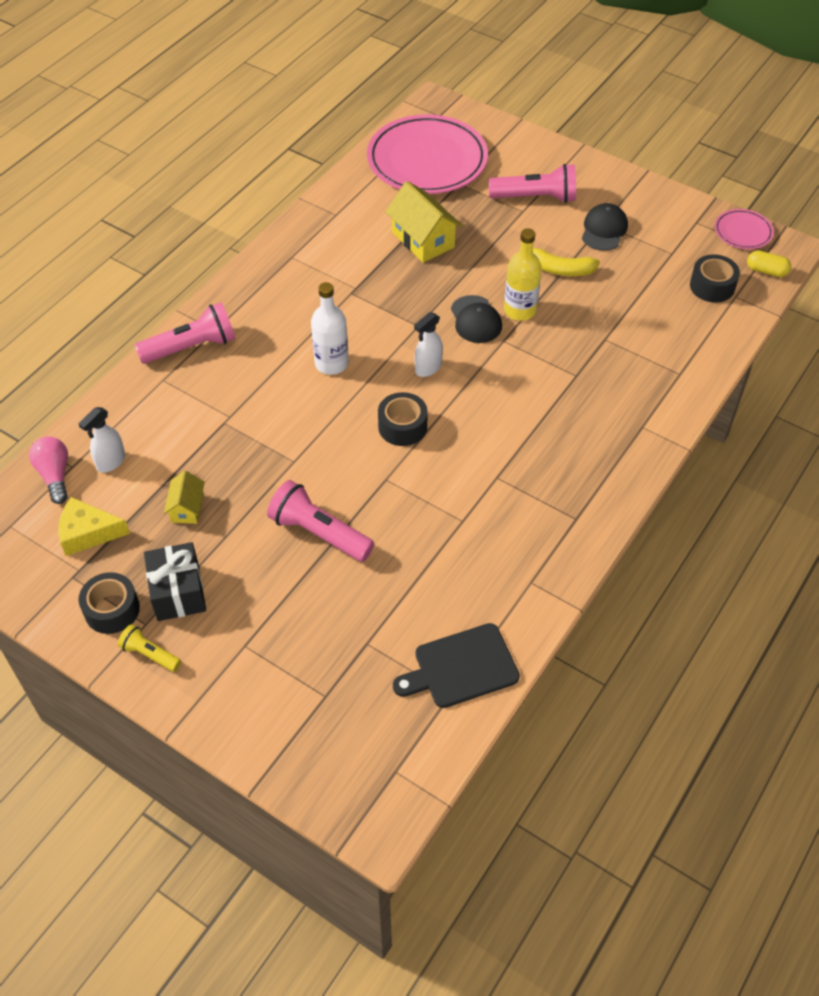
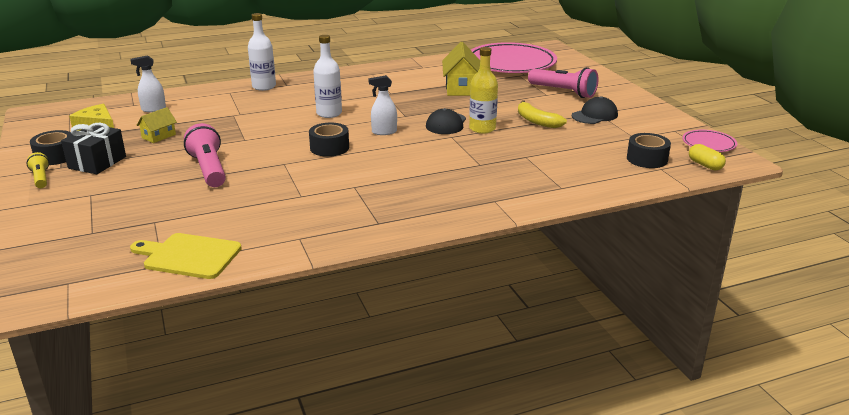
camera: 35 degrees right, 25 degrees down
(55, 475) = (120, 105): pink light bulb -> none
(192, 347) = (264, 87): pink flashlight -> white bottle
(461, 667) = (189, 256): black cutting board -> yellow cutting board

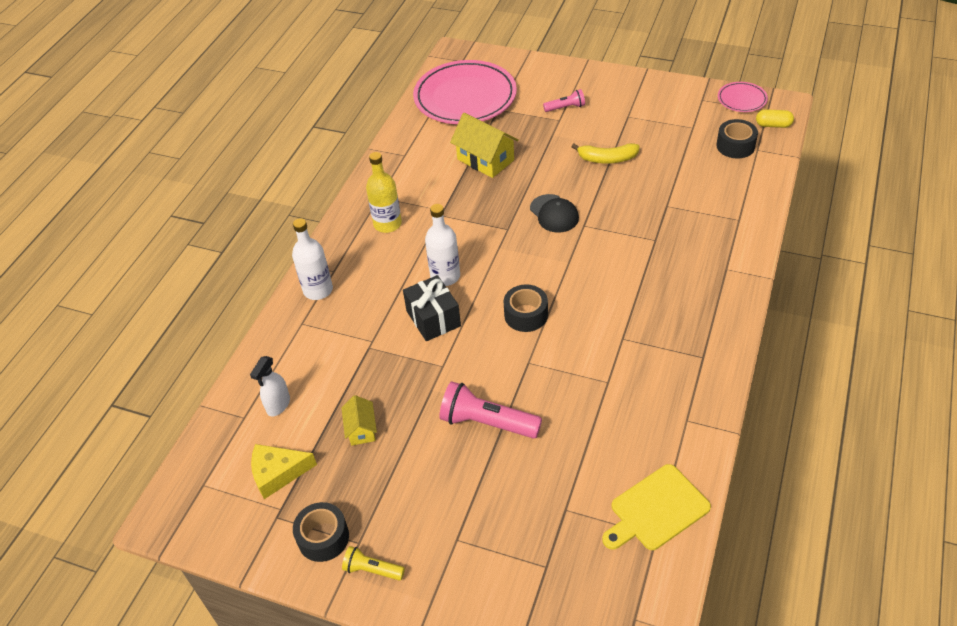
camera: 45 degrees left, 20 degrees up
(97, 162) = (379, 506): black gift -> black gift (433, 318)
(384, 132) = (529, 261): white spray bottle -> none
(482, 128) = (587, 198): yellow bottle -> yellow bottle (387, 224)
(563, 92) = (565, 107): pink flashlight -> pink flashlight, size x0.55
(594, 115) = (631, 121): black cap -> none

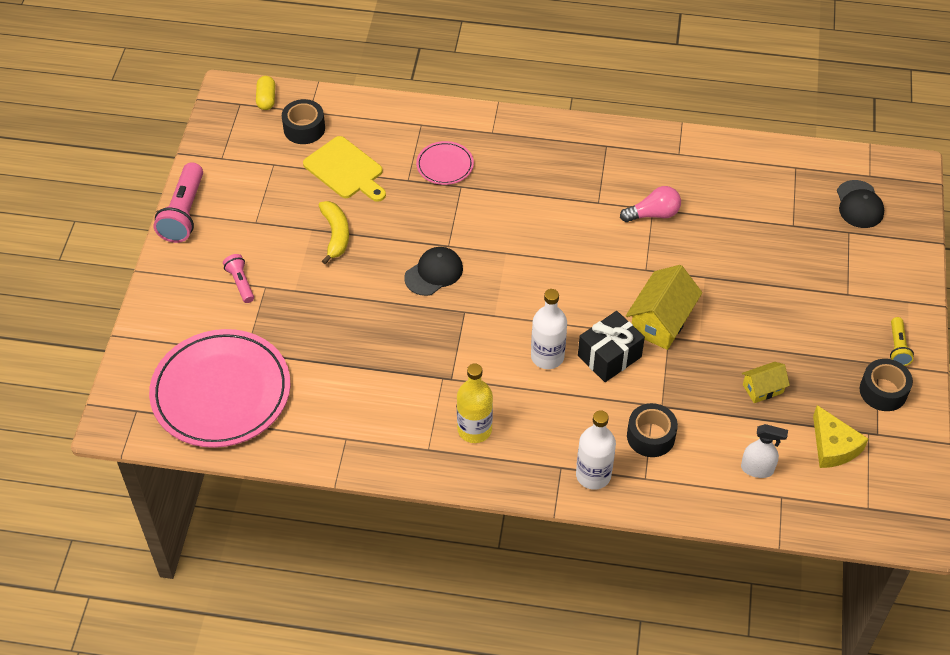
camera: 105 degrees left, 5 degrees up
(485, 160) = (347, 350): yellow house -> yellow house (661, 321)
(487, 422) = (724, 291): pink flashlight -> pink flashlight (184, 213)
(526, 315) = (586, 279): black tape -> black tape (650, 436)
(587, 591) = (859, 204): none -> black cap
(600, 381) = (653, 214): none -> pink light bulb
(656, 510) = (773, 168): yellow cutting board -> yellow cutting board (345, 170)
(742, 99) = (220, 124): pink plate -> pink plate (445, 165)

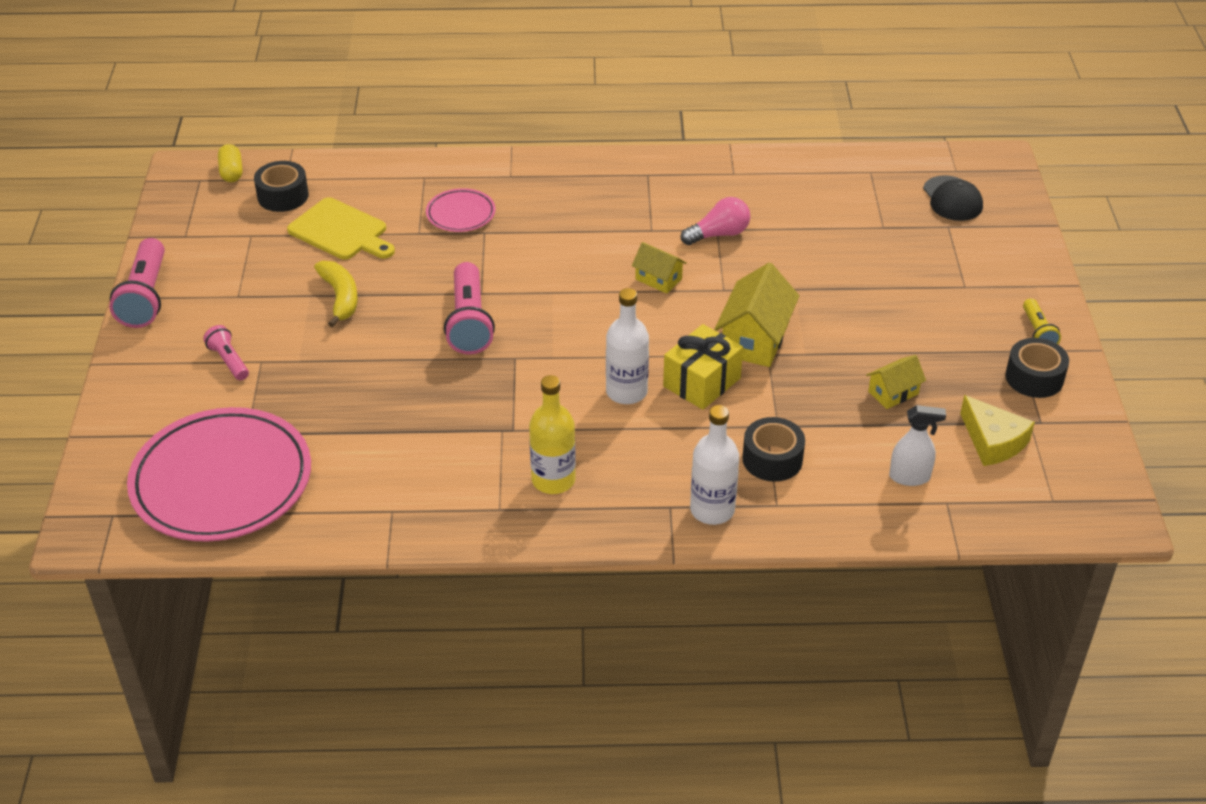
camera: 10 degrees left, 10 degrees down
(434, 273) = (469, 322): black cap -> pink flashlight
(594, 252) = (658, 279): none -> yellow house
(609, 356) = (701, 382): black gift -> yellow gift

